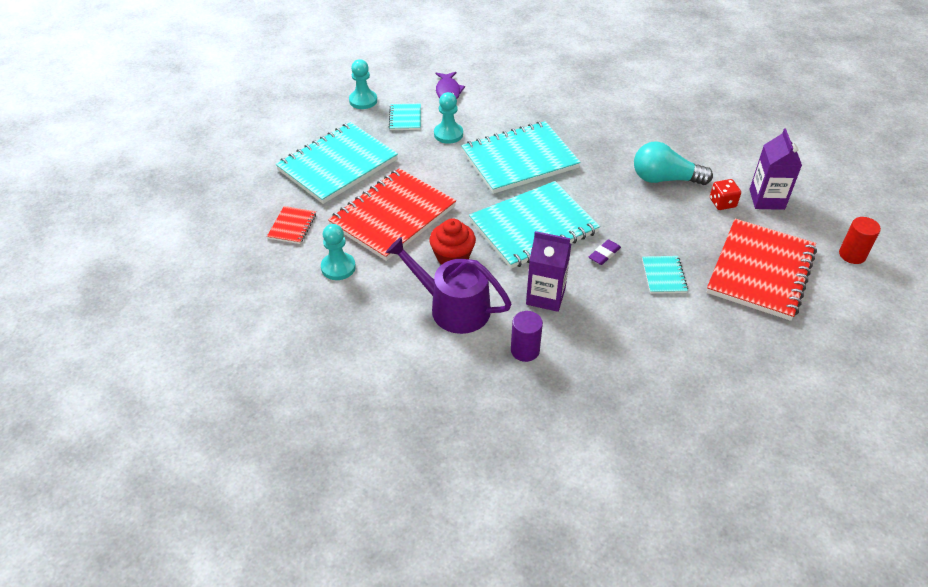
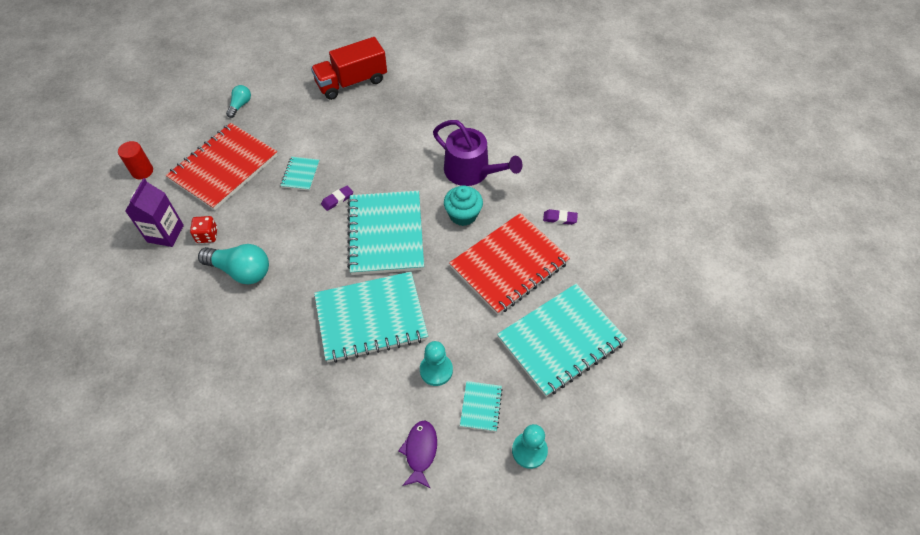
camera: 170 degrees left, 10 degrees up
(292, 226) = (602, 267): red notebook -> none
(338, 267) = (560, 218): turquoise pawn -> purple eraser
(452, 257) = (463, 215): red cupcake -> turquoise cupcake
(525, 350) = (427, 134): purple cylinder -> none
(533, 227) = (385, 234): turquoise notebook -> turquoise notebook turned 75 degrees counterclockwise
(545, 296) = (399, 170): purple carton -> none
(671, 420) = (351, 82): none -> red truck
(807, 356) = (240, 105): none -> turquoise light bulb

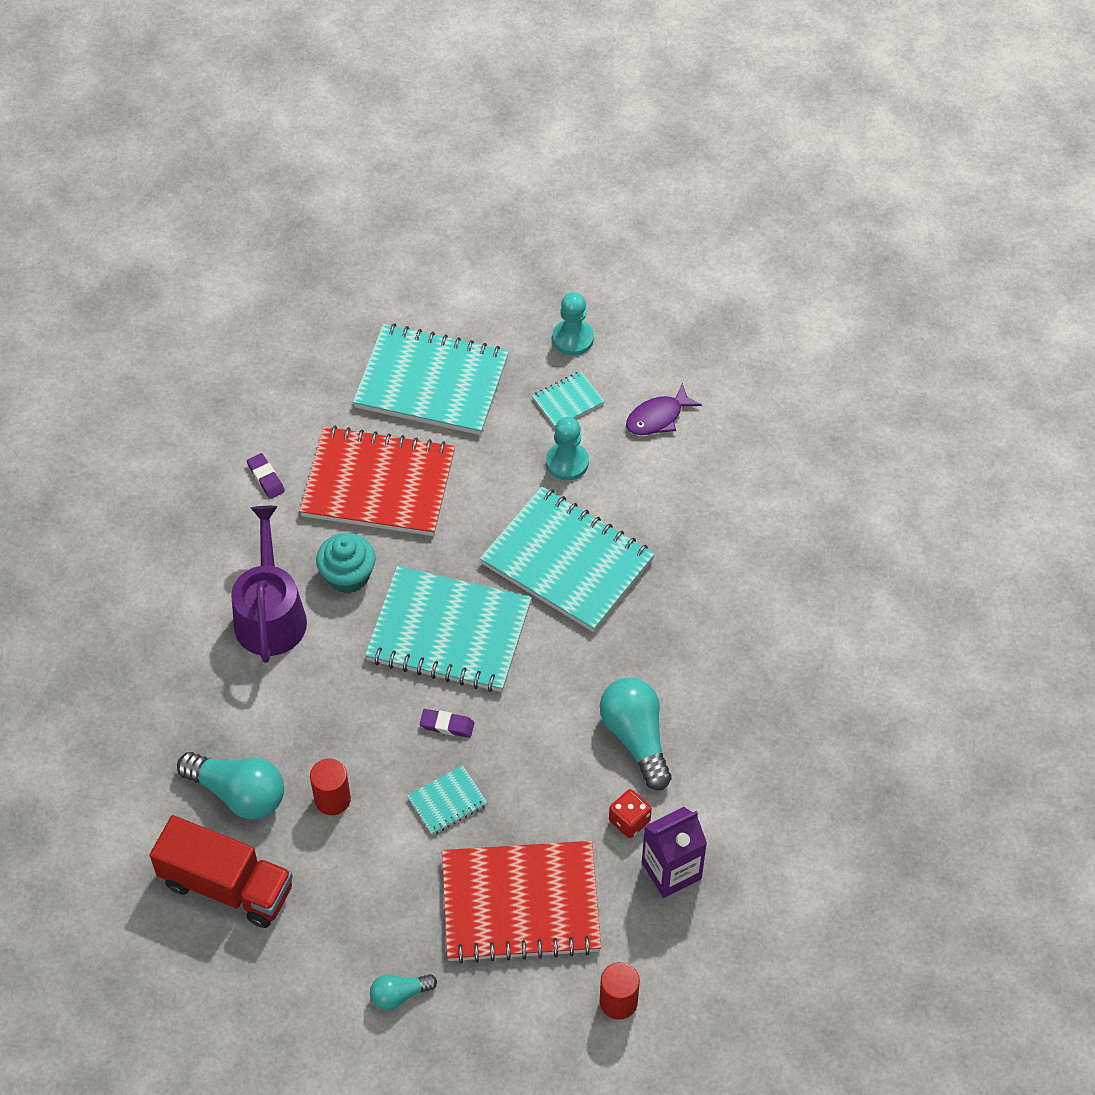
camera: 130 degrees left, 0 degrees up
(350, 136) = (332, 799): none -> red cylinder
(385, 234) = (449, 633): turquoise notebook -> turquoise notebook turned 60 degrees clockwise
(389, 108) = (238, 793): none -> turquoise light bulb

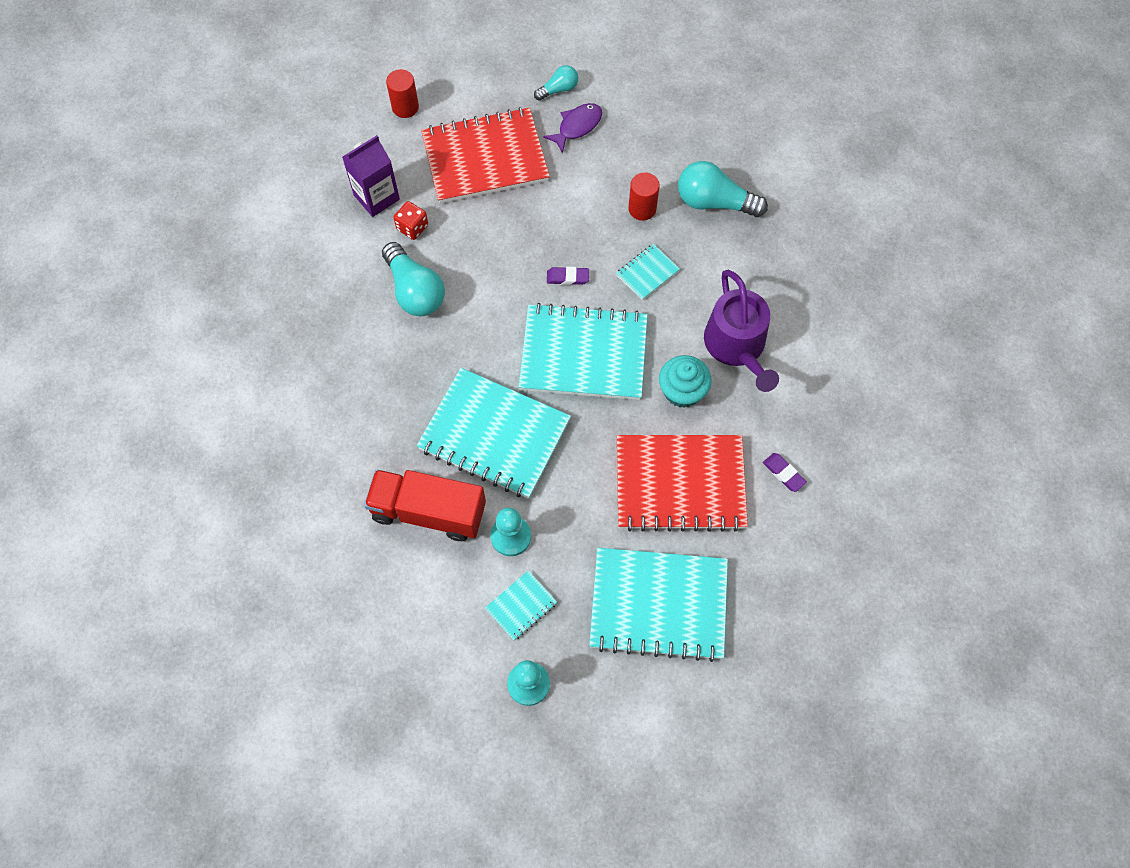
camera: 170 degrees right, 10 degrees up
(227, 886) = (701, 139): red truck -> red truck (428, 511)
(447, 802) = (554, 220): turquoise notebook -> turquoise notebook (647, 273)
(658, 417) = (430, 602): purple fish -> purple fish (577, 126)

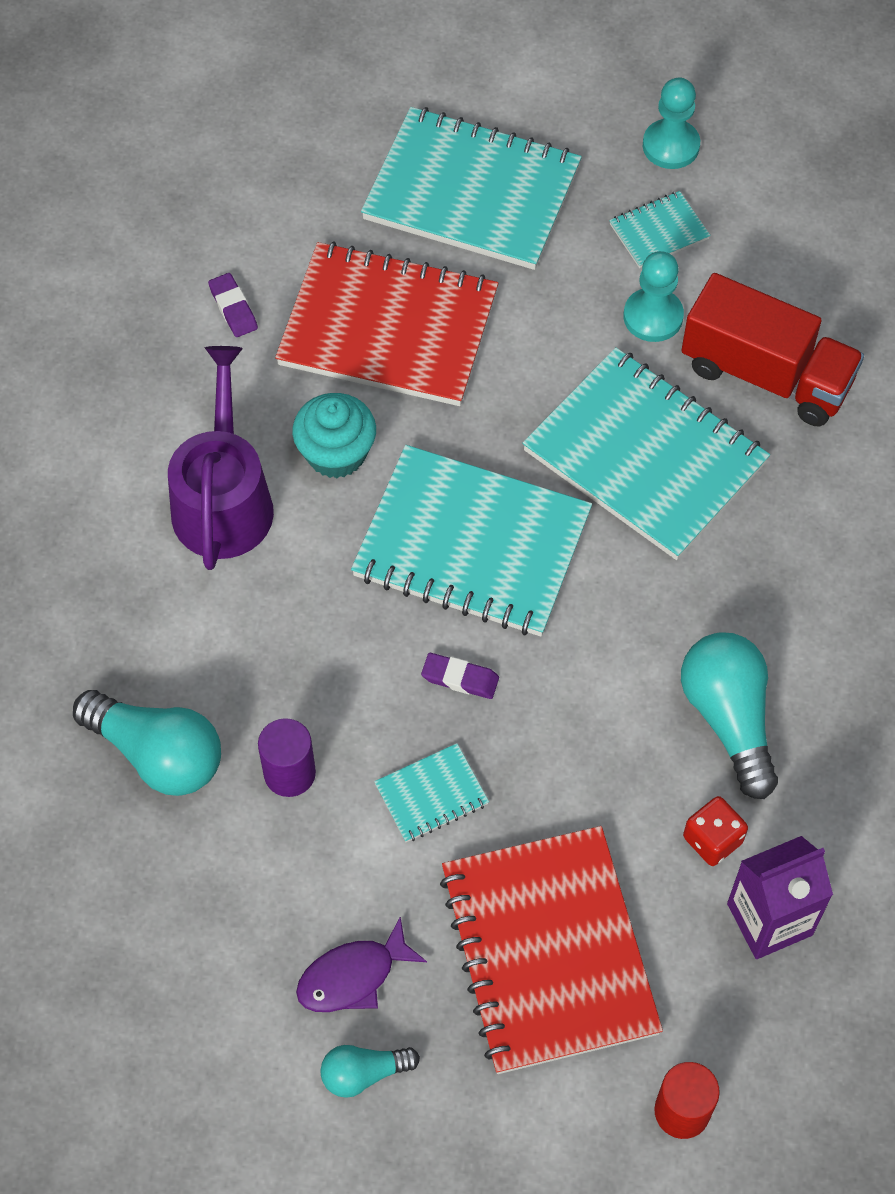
camera: 165 degrees left, 5 degrees down
(485, 158) = (548, 951): red notebook -> red notebook turned 75 degrees clockwise
(642, 209) = (289, 773): red cylinder -> purple cylinder
(647, 273) = (322, 654): turquoise notebook -> turquoise notebook (431, 795)

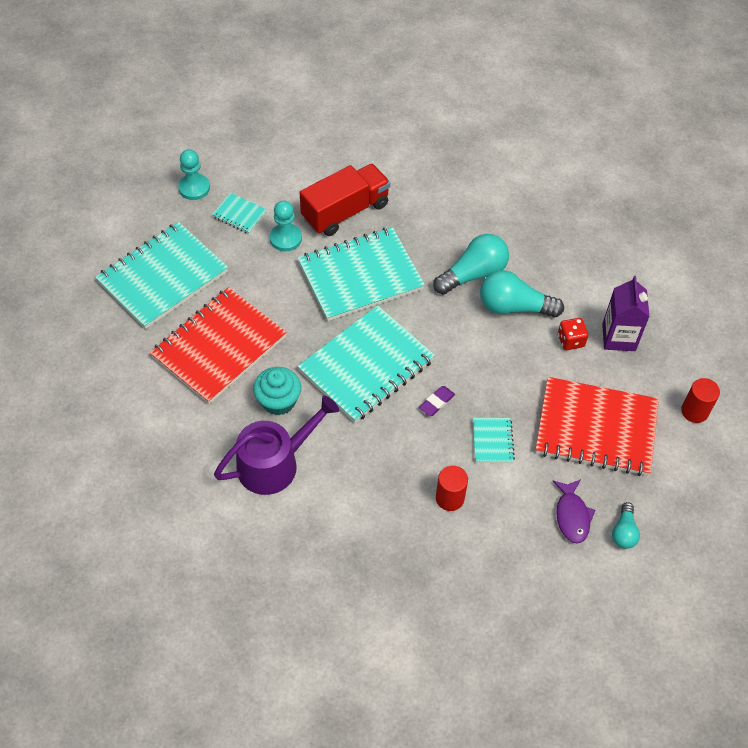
camera: 65 degrees left, 5 degrees down
(157, 754) = (407, 555): turquoise light bulb -> turquoise light bulb (473, 274)
(223, 500) = (274, 463): purple watering can -> purple watering can turned 120 degrees clockwise
(233, 308) = (159, 410): purple eraser -> none
(289, 773) = (449, 498): purple cylinder -> red cylinder
(659, 231) = (239, 214): turquoise notebook -> turquoise notebook turned 60 degrees counterclockwise

